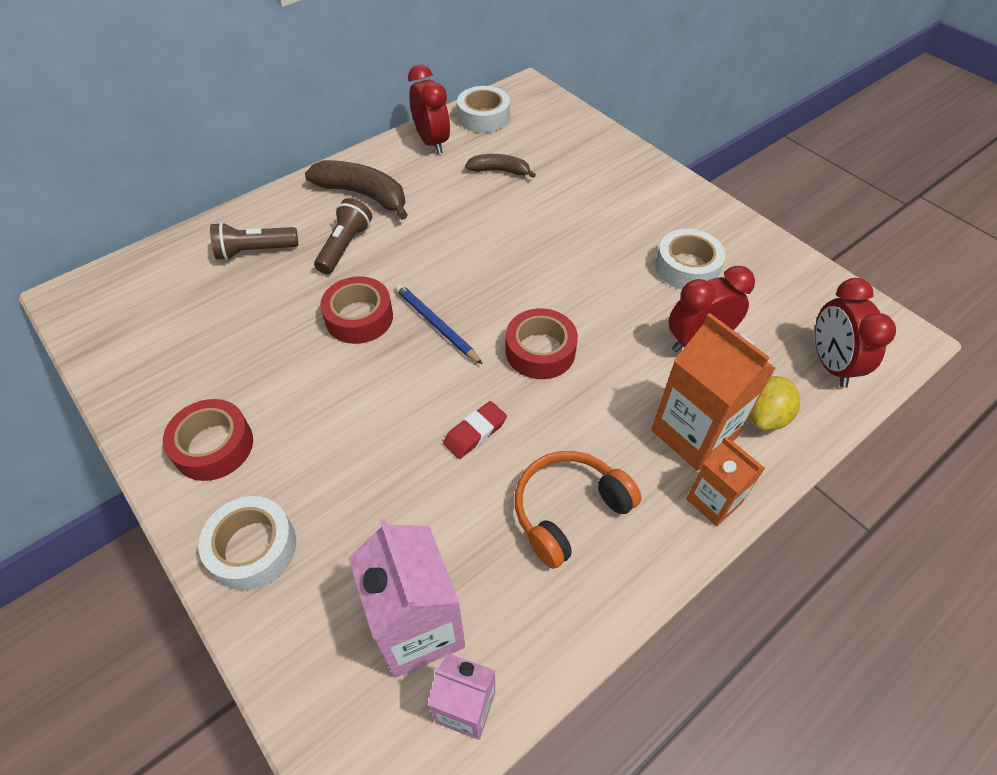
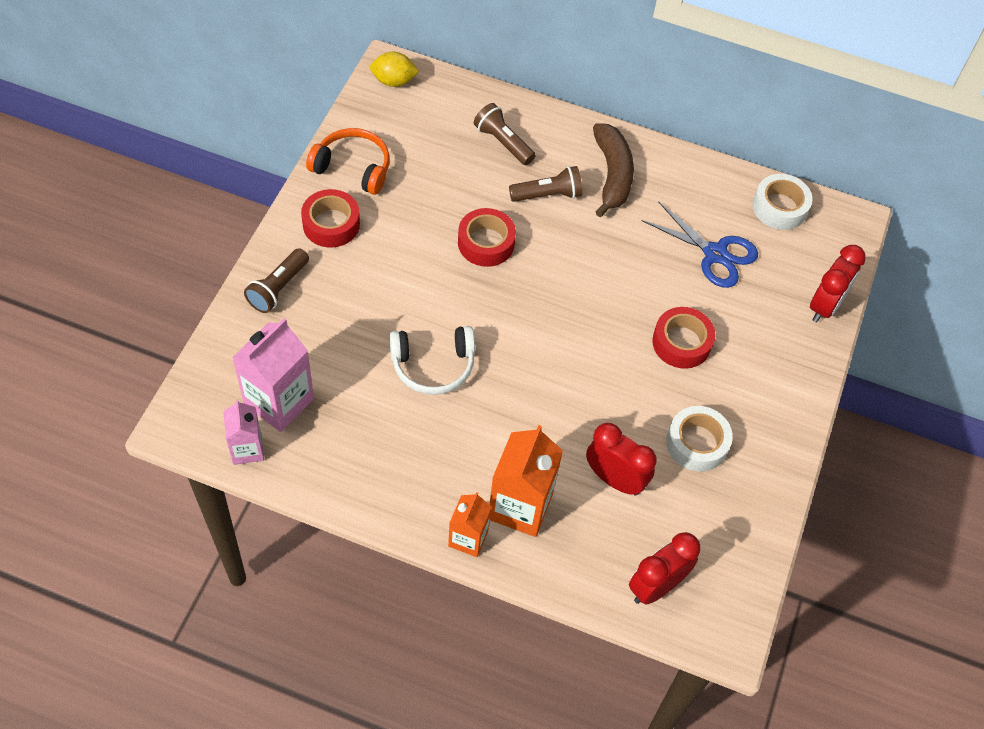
camera: 55 degrees right, 5 degrees up
(253, 548) = (278, 288): white tape -> brown flashlight
(432, 142) = (713, 187): red clock -> red clock (825, 306)
(436, 325) = (511, 294): blue pencil -> none
(475, 432) = (433, 365): red eraser -> white headphones
(499, 171) = (715, 254): brown banana -> blue scissors
(540, 351) = (532, 373): red tape -> red tape (681, 343)
(568, 510) = (406, 449): orange headphones -> orange headphones (353, 168)
(764, 416) = (568, 551): yellow lemon -> yellow lemon (394, 81)

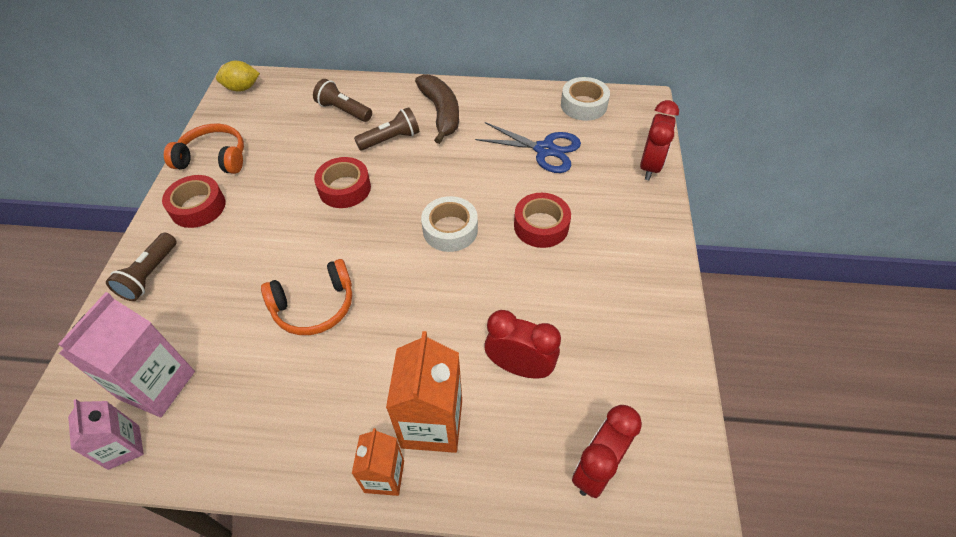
camera: 10 degrees left, 5 degrees down
(433, 365) = (314, 306): white headphones -> orange headphones
(697, 443) = (585, 310): white tape -> white tape (450, 230)

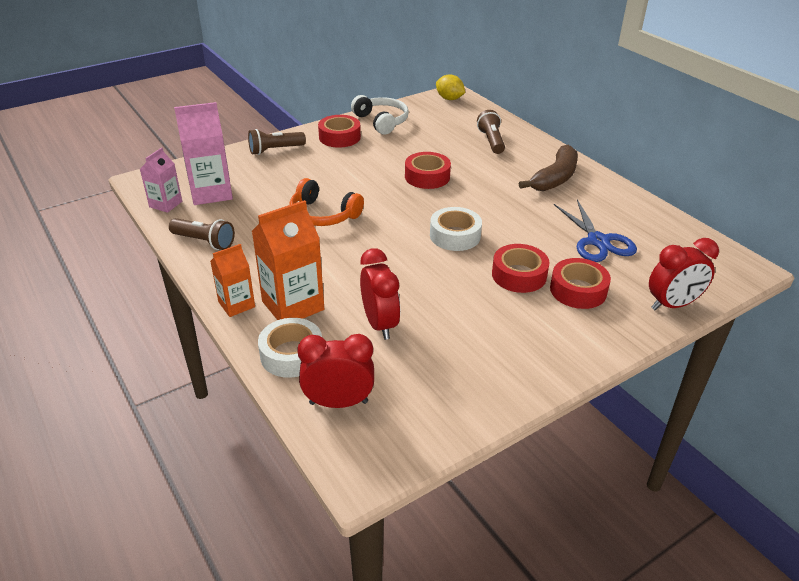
camera: 50 degrees right, 15 degrees down
(214, 158) = (381, 121): orange headphones -> white headphones
(390, 139) = (496, 171): brown flashlight -> brown flashlight (204, 242)
(583, 105) = (681, 238): white tape -> white tape (291, 354)
(590, 204) = (578, 290): none -> red tape

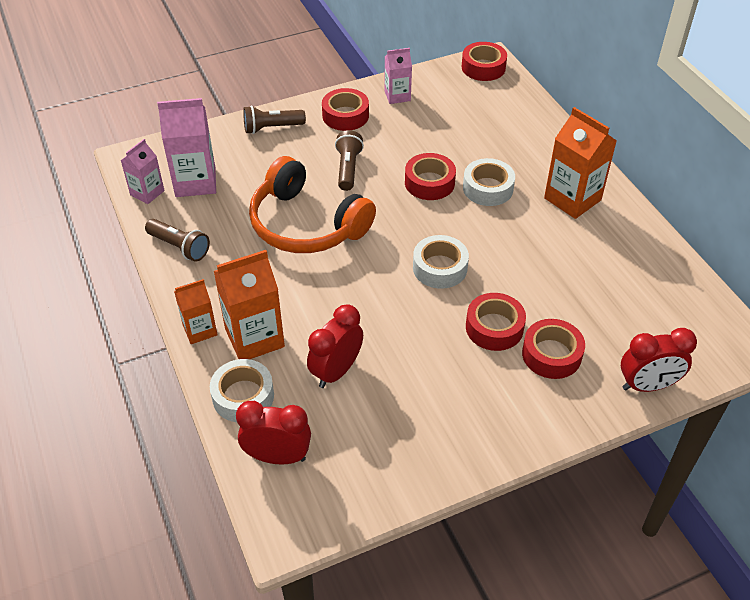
camera: 10 degrees right, 10 degrees up
(323, 215) = (306, 224): orange headphones -> orange headphones, size x1.58
(380, 324) = (336, 371): red clock -> red clock turned 135 degrees counterclockwise
(381, 121) = (397, 96): white headphones -> pink carton
(449, 99) = (483, 67): yellow lemon -> red tape
(479, 176) = (488, 188): none -> white tape
(491, 141) = (515, 137): brown flashlight -> brown flashlight (348, 169)
(555, 178) = (572, 199): brown banana -> orange carton
(598, 241) = (593, 293): blue scissors -> none

